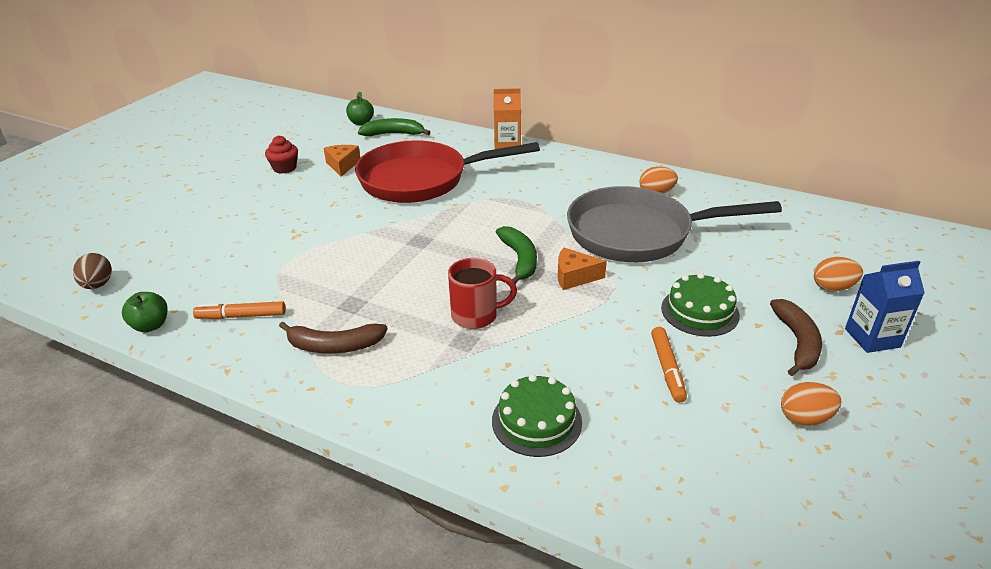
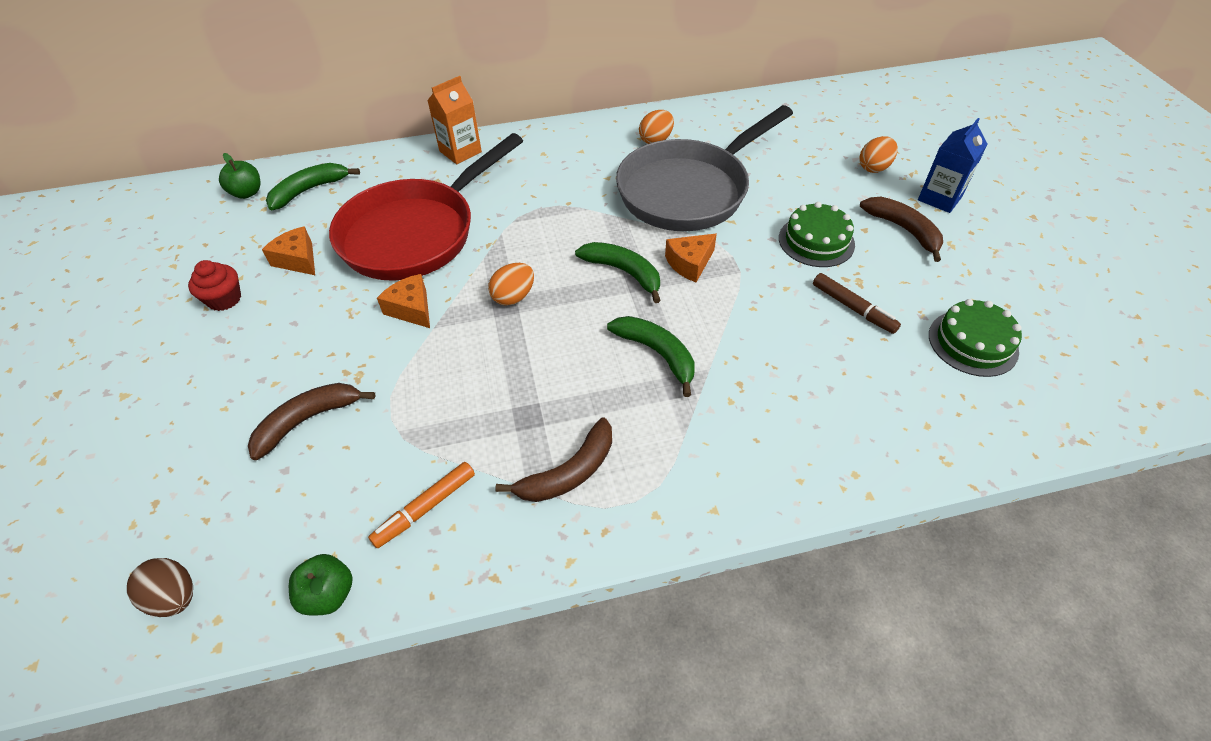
camera: 40 degrees left, 15 degrees up
(246, 243) = (307, 420): none -> brown banana
(366, 217) = (411, 309): none -> orange cheese
(476, 316) = (657, 353): red mug -> green banana
(536, 421) = (822, 420): green cake -> green cake (972, 343)
(667, 369) = (853, 308): orange marker -> brown marker
(805, 418) = (974, 292): orange egg -> orange egg (513, 297)

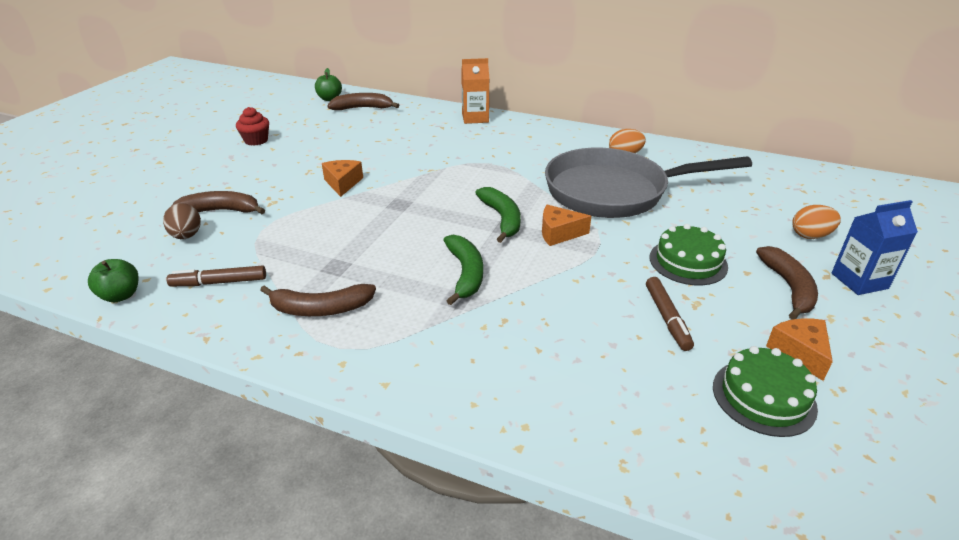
camera: 35 degrees right, 15 degrees down
(174, 597) = (62, 256): brown egg -> brown egg (186, 236)
(298, 260) = (314, 137): orange cheese -> orange cheese (799, 353)
(309, 190) = (362, 108): green banana -> brown banana
(415, 233) = (394, 148): red pan -> none
(425, 508) = (219, 282): orange marker -> brown marker
(513, 297) = (410, 202): orange egg -> none

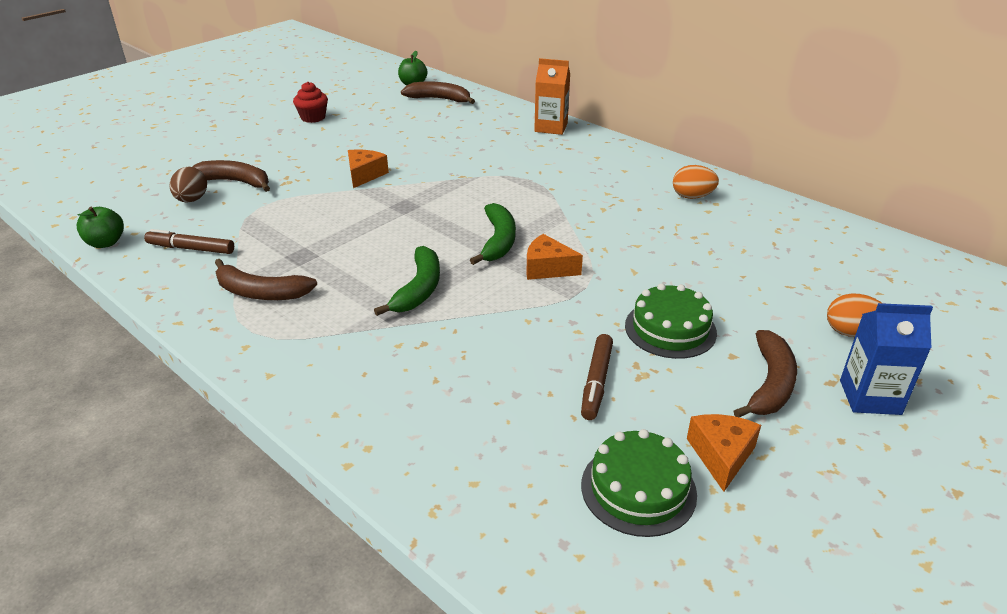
camera: 20 degrees right, 0 degrees up
(613, 192) = (645, 235): grey pan -> none

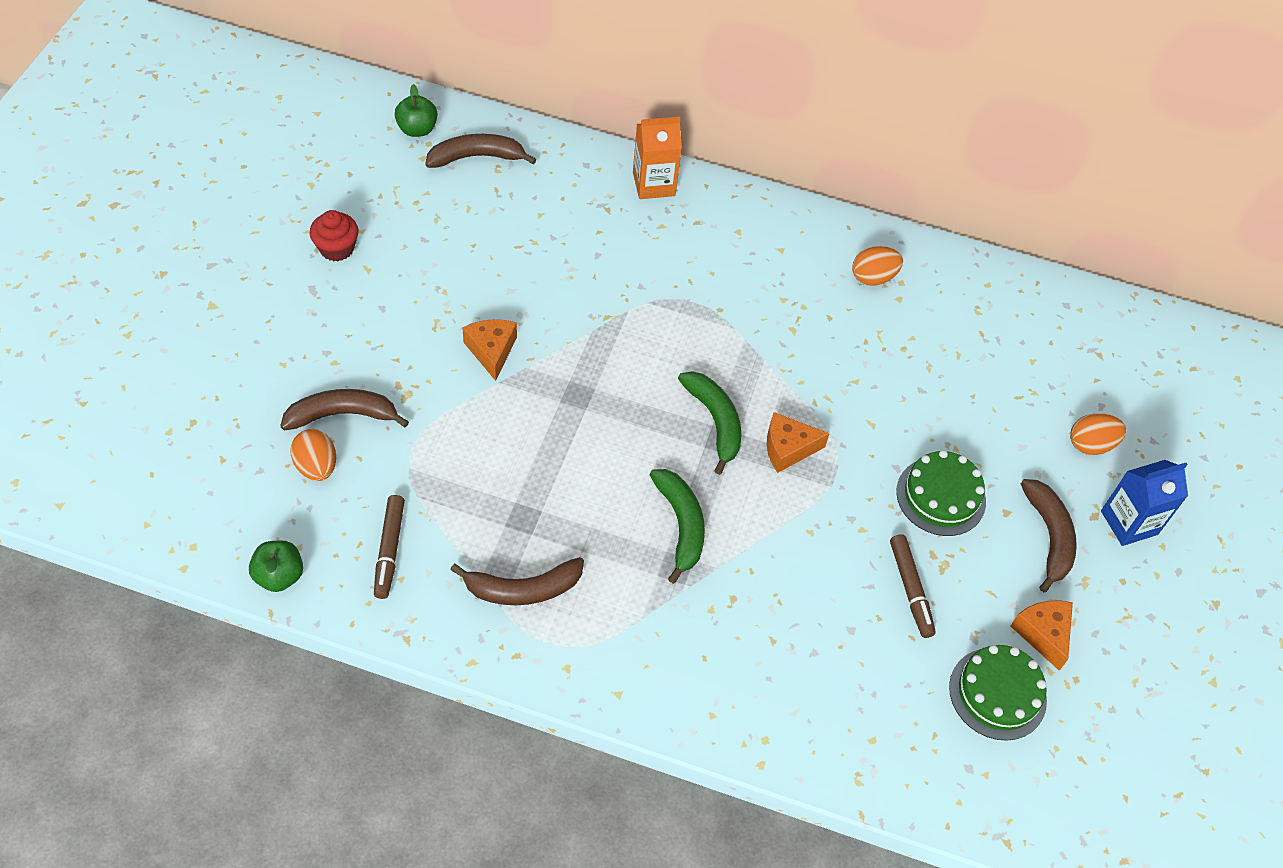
camera: 30 degrees left, 20 degrees up
(191, 249) = (389, 550): brown marker -> brown marker turned 75 degrees counterclockwise
(192, 200) = (316, 466): brown egg -> orange egg

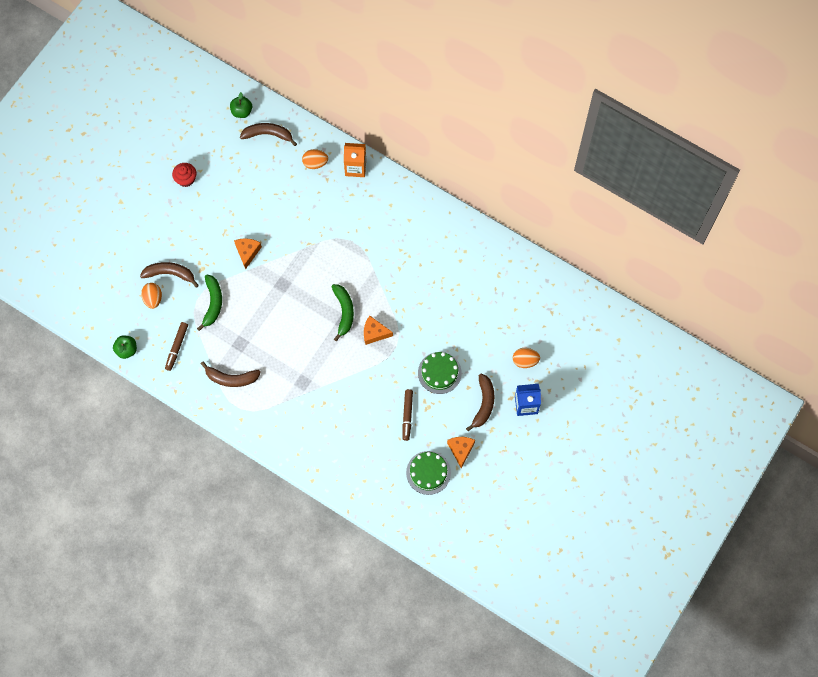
camera: 20 degrees right, 15 degrees up
(681, 525) = (311, 362): green banana -> green banana (213, 303)
(873, 278) = (451, 245): orange egg -> orange egg (315, 163)

